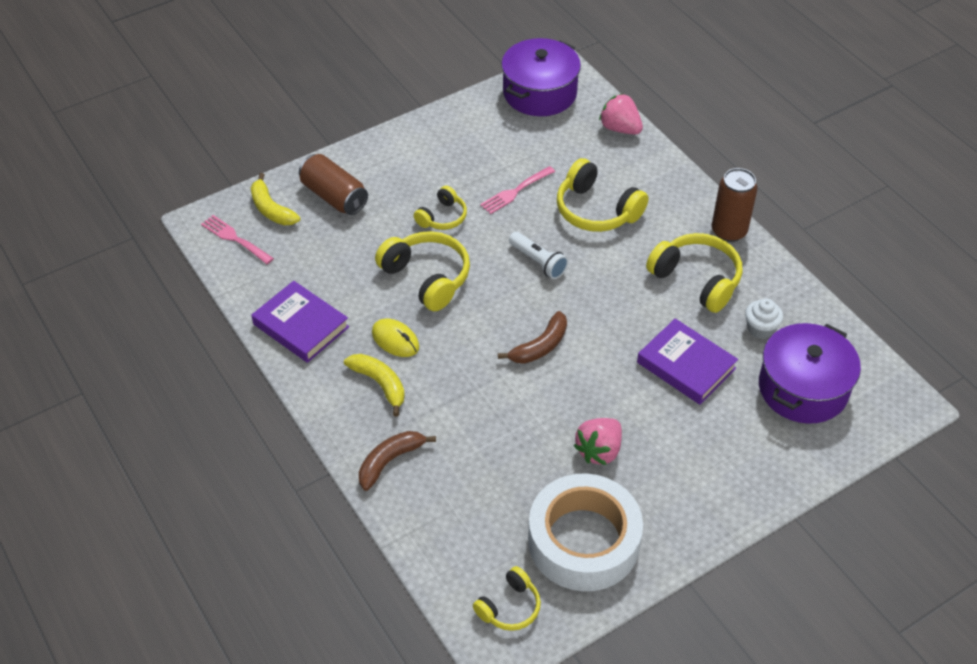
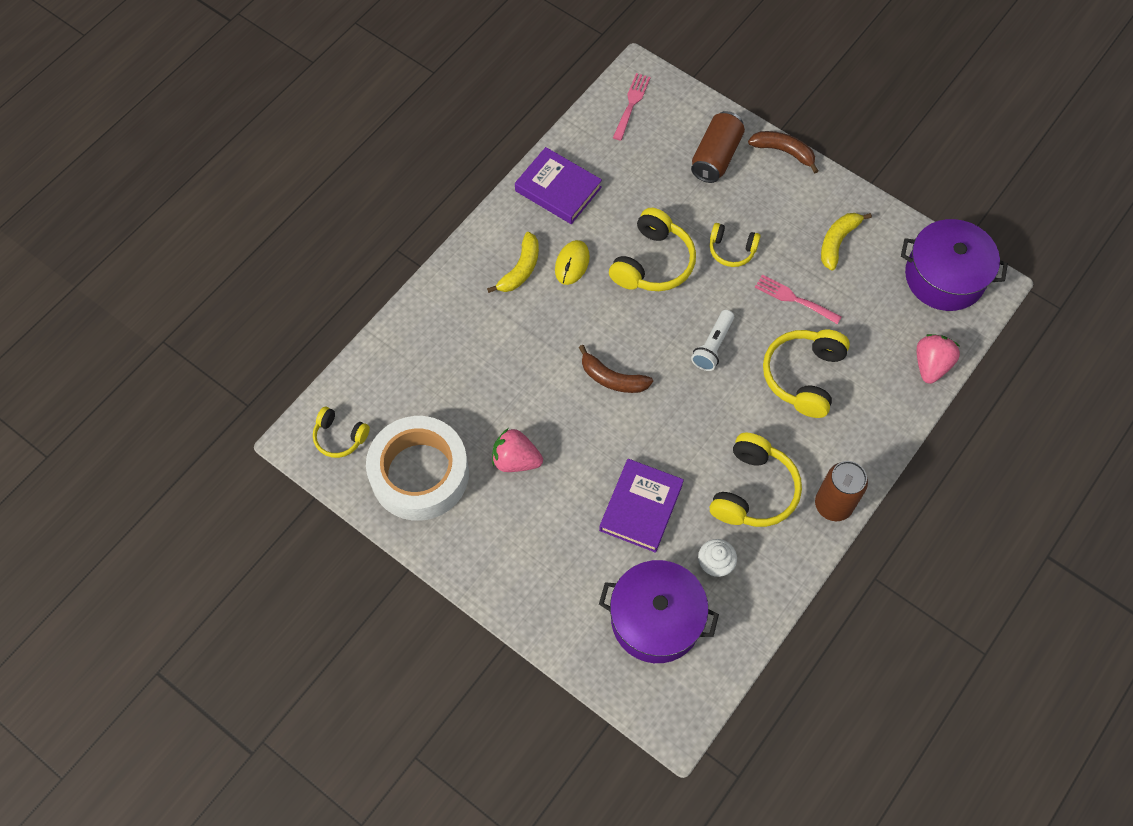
camera: 70 degrees right, 15 degrees up
(271, 209) = (678, 116): yellow banana -> yellow banana (837, 242)
(301, 325) = (558, 189): purple book -> purple book turned 75 degrees counterclockwise
(390, 461) = (446, 304): brown banana -> brown banana (784, 152)

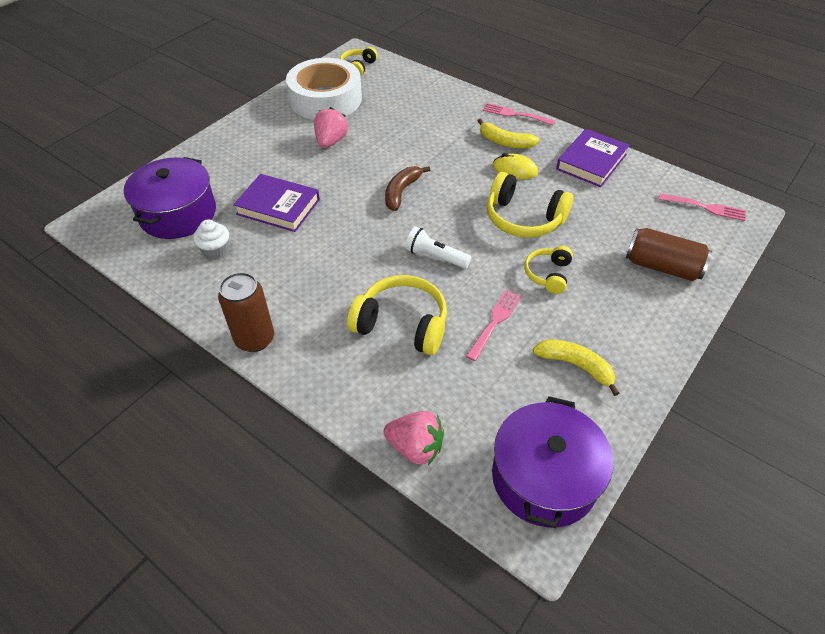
camera: 90 degrees right, 15 degrees down
(464, 253) = (515, 114): none -> pink fork
(753, 490) = (281, 279): yellow headphones -> none
(784, 152) = (688, 323): brown banana -> none

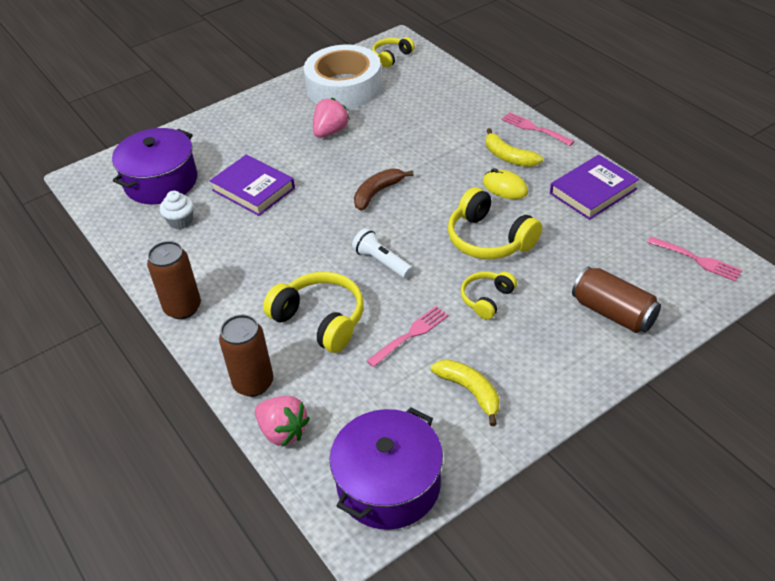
camera: 20 degrees right, 5 degrees down
(363, 403) = (253, 383): none -> brown can

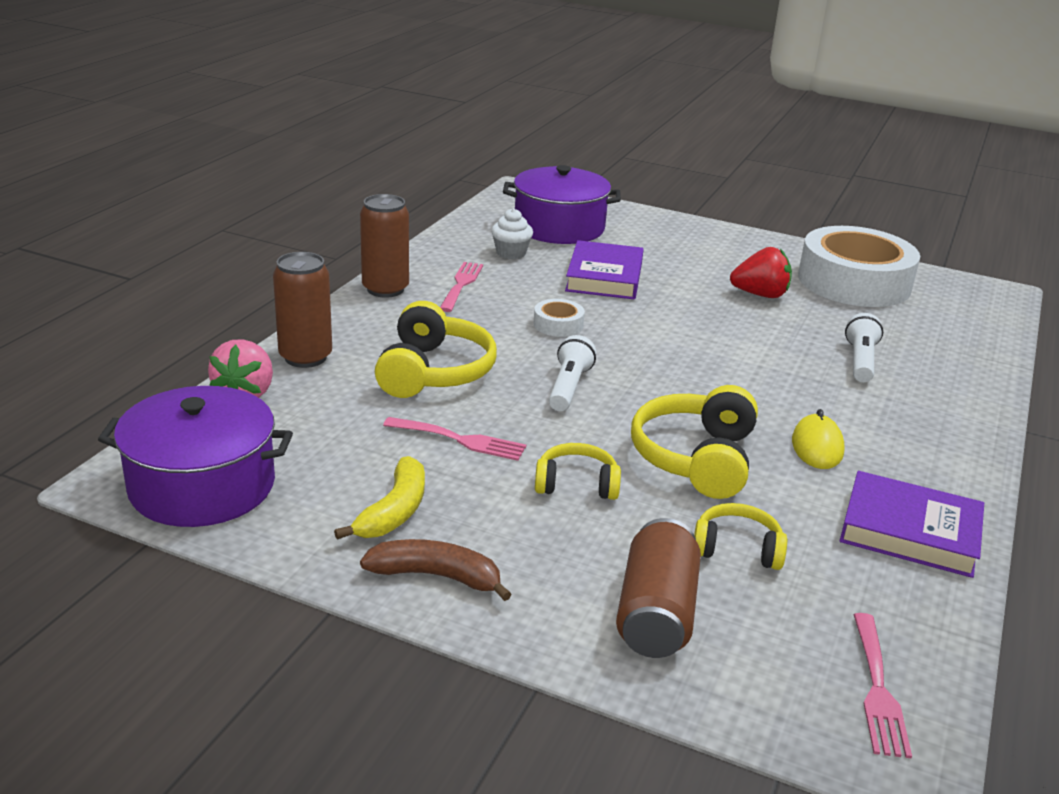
camera: 55 degrees right, 15 degrees down
(301, 237) = (558, 325): none -> white tape
(330, 131) = (760, 295): pink strawberry -> red strawberry
(377, 193) = (689, 353): brown banana -> brown banana (436, 576)
(392, 57) = (961, 297): yellow headphones -> yellow headphones (737, 549)
(432, 129) = (860, 361): none -> white flashlight
(508, 157) = (886, 434): yellow banana -> none
(534, 129) = (979, 443): pink fork -> pink fork (461, 285)

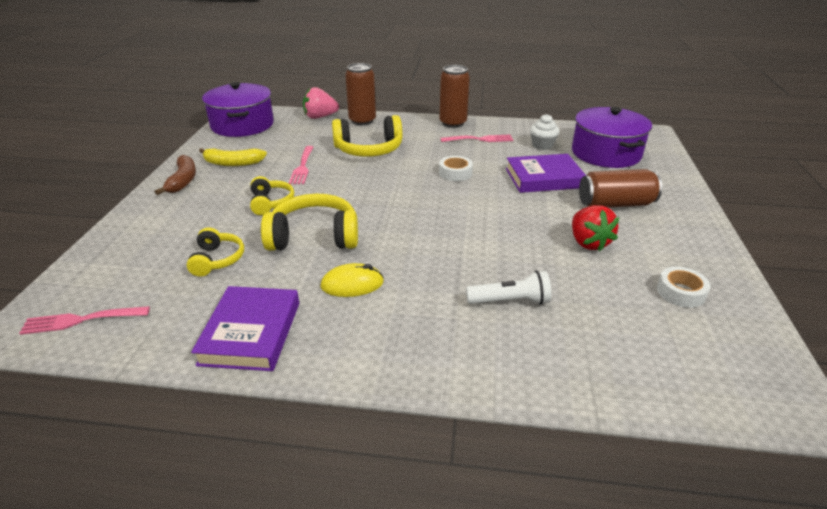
camera: 75 degrees right, 5 degrees up
(569, 387) = (377, 187): white flashlight -> none
(655, 613) = (155, 239): brown can -> brown can (615, 204)
(854, 282) = (680, 292): white tape -> white tape, size x0.40

